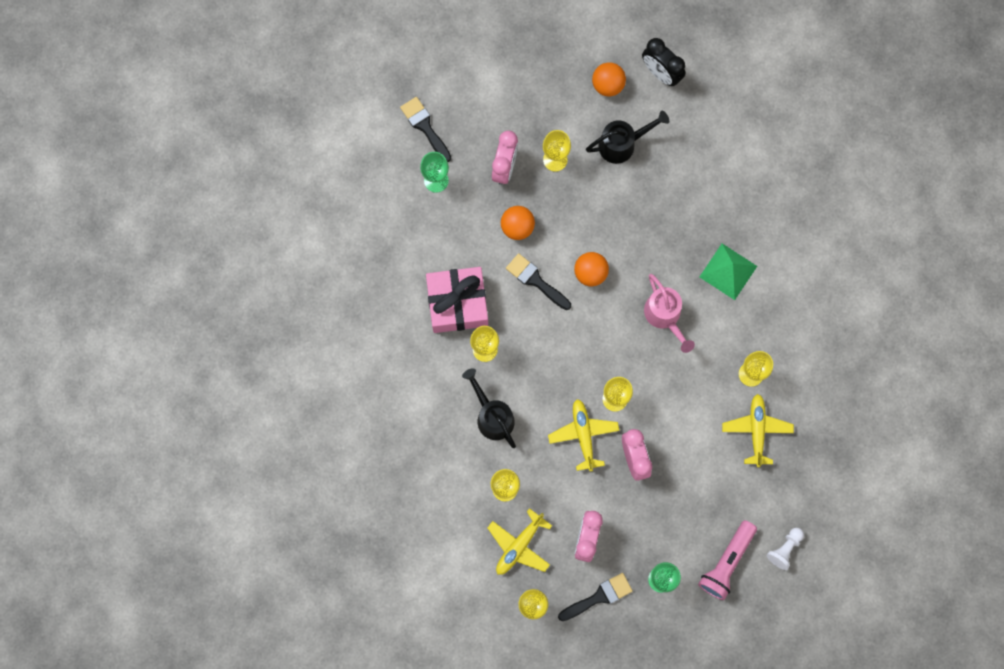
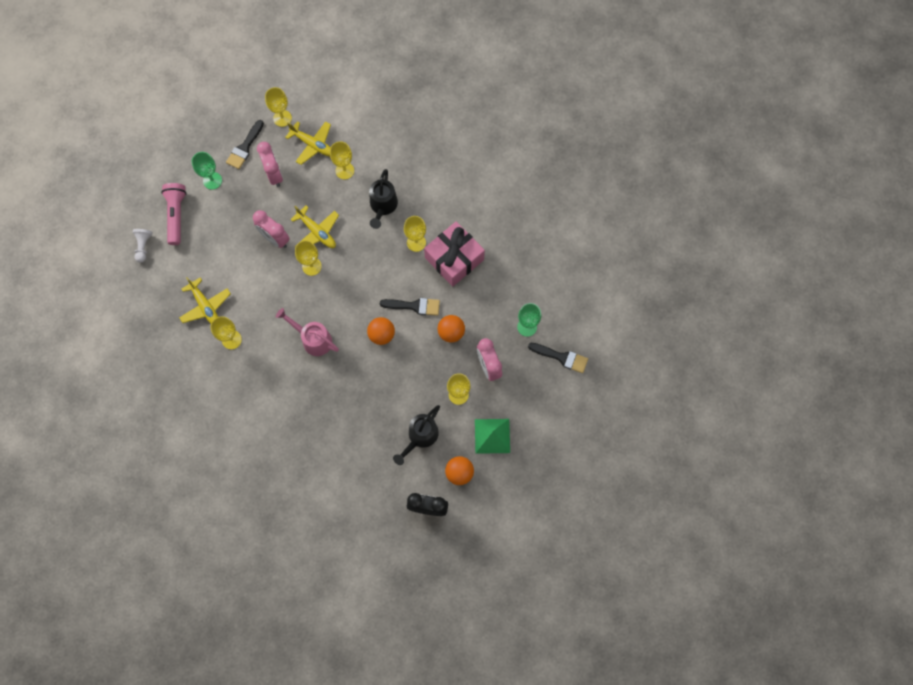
camera: 145 degrees right, 5 degrees down
(492, 416) = (383, 206): black watering can -> black watering can turned 75 degrees clockwise
(519, 545) = (313, 145): yellow plane -> yellow plane turned 120 degrees clockwise
(728, 271) = (289, 397): green pyramid -> green pyramid (492, 436)

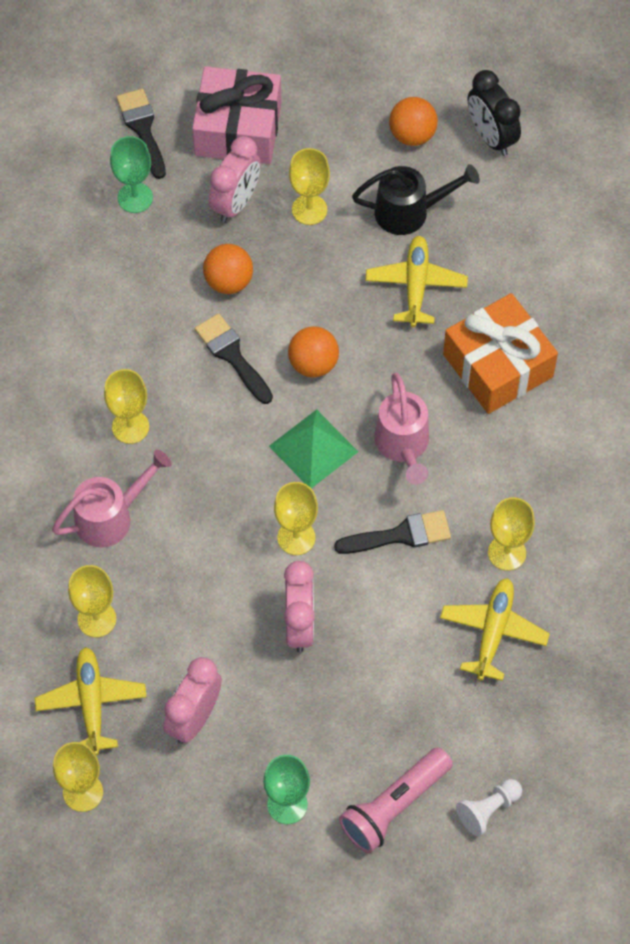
camera: 130 degrees left, 10 degrees down
(245, 147) = (186, 805): black brush -> black brush (400, 535)
(314, 409) = (498, 365): none -> orange gift
(317, 232) = (235, 575): yellow plane -> yellow plane (415, 285)
(383, 206) = (111, 517): black watering can -> pink watering can
(454, 259) = (111, 358): pink gift -> pink gift (238, 129)
(492, 436) = (327, 133): green pyramid -> green pyramid (313, 449)

